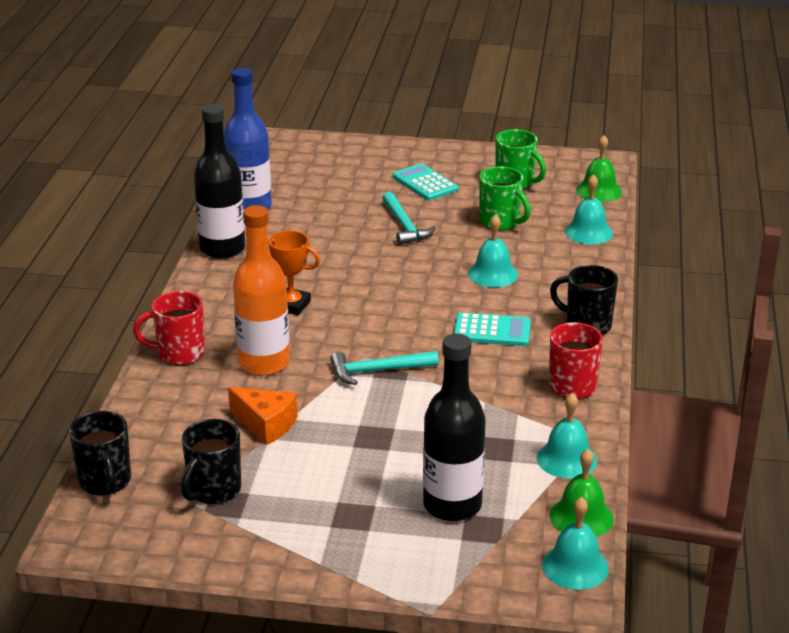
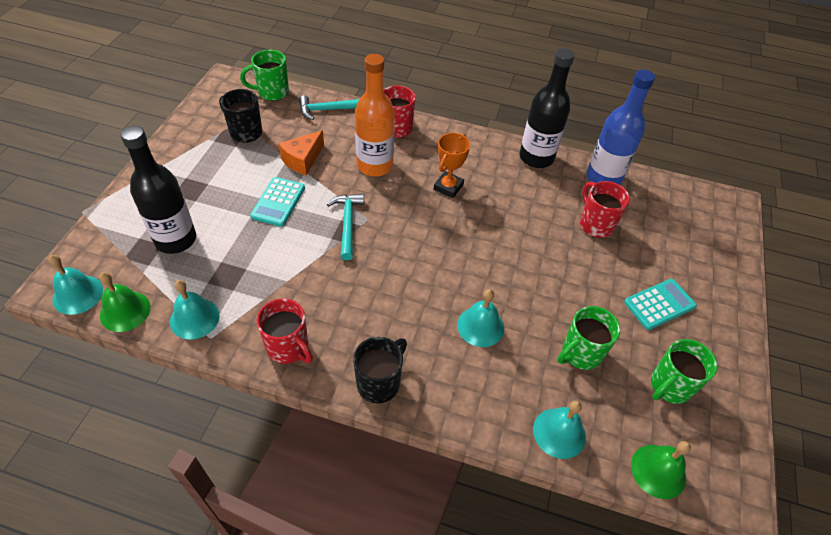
camera: 95 degrees right, 20 degrees up
(105, 482) = (272, 92): black mug -> green mug
(327, 213) = (595, 224): none -> red mug
(404, 226) = (572, 275): turquoise hammer -> turquoise hammer (329, 110)
(492, 331) = (385, 306): turquoise calculator -> turquoise calculator (278, 202)

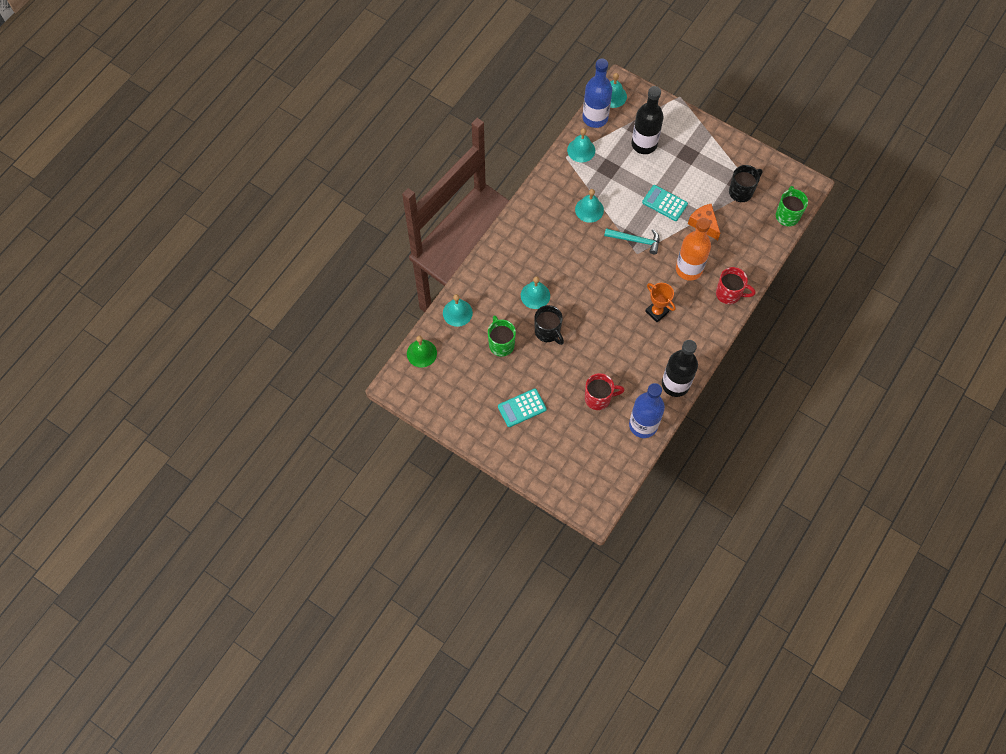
camera: 110 degrees right, 15 degrees up
(125, 311) = (595, 118): green bell -> blue bottle
(288, 347) = (548, 193): red mug -> none
(308, 286) = (589, 209): none -> turquoise bell
(329, 110) = (759, 251): turquoise hammer -> none
(379, 383) = (513, 233): black mug -> black mug (548, 332)
(659, 304) = (522, 408): turquoise calculator -> turquoise calculator turned 75 degrees clockwise
(669, 386) = (465, 384): green mug -> none

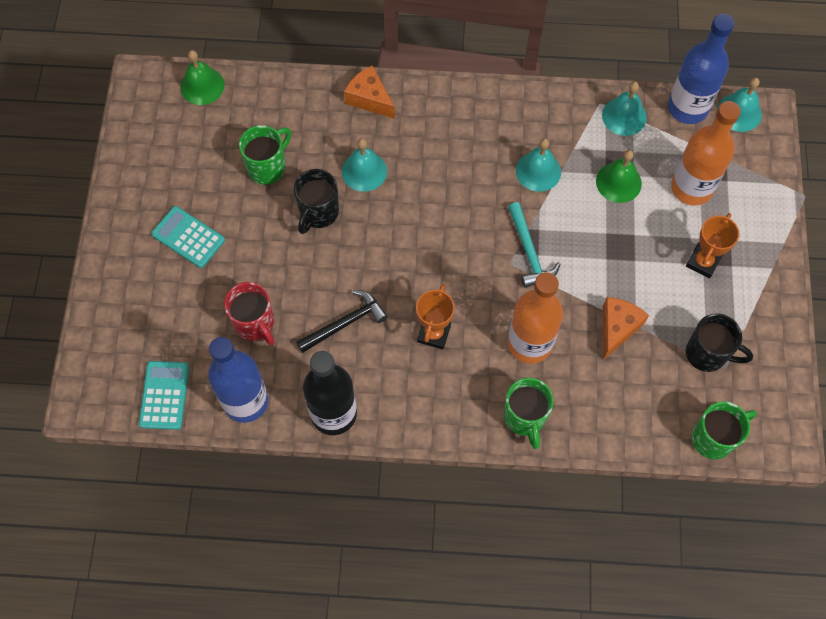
camera: 60 degrees right, 0 degrees up
(457, 313) = (283, 96): turquoise bell -> none
(489, 269) = (369, 99): none -> orange cheese
(620, 175) = (618, 182): none -> green bell
(625, 352) = (345, 323): none -> black hammer
(644, 144) = (691, 188): black bottle -> orange bottle
(664, 203) = (615, 260): turquoise calculator -> turquoise calculator (164, 395)
(690, 164) = (703, 262): none -> orange trophy
(729, 294) = (525, 418): red mug -> green mug

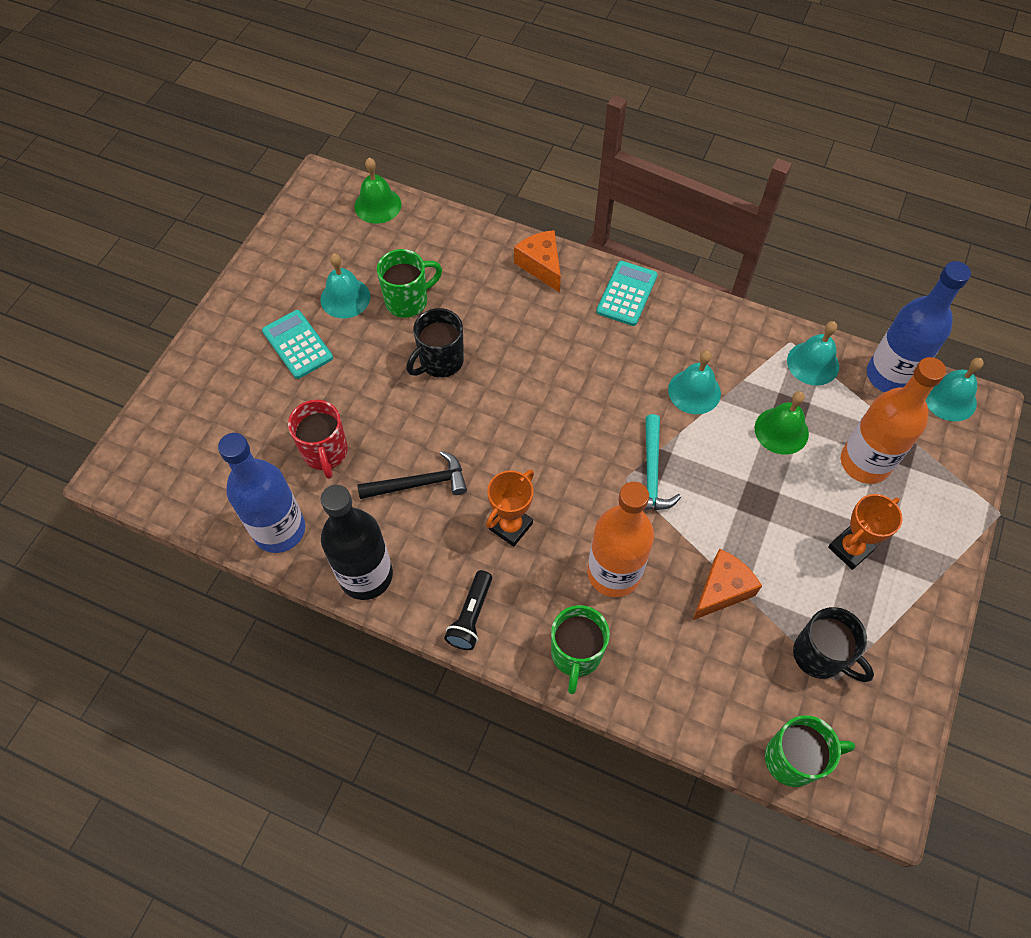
camera: 20 degrees right, 5 degrees down
(164, 395) = (200, 495): turquoise calculator -> turquoise calculator (627, 294)
(364, 171) = (506, 334): turquoise bell -> turquoise bell (345, 298)
(431, 416) = (471, 616): none -> black flashlight

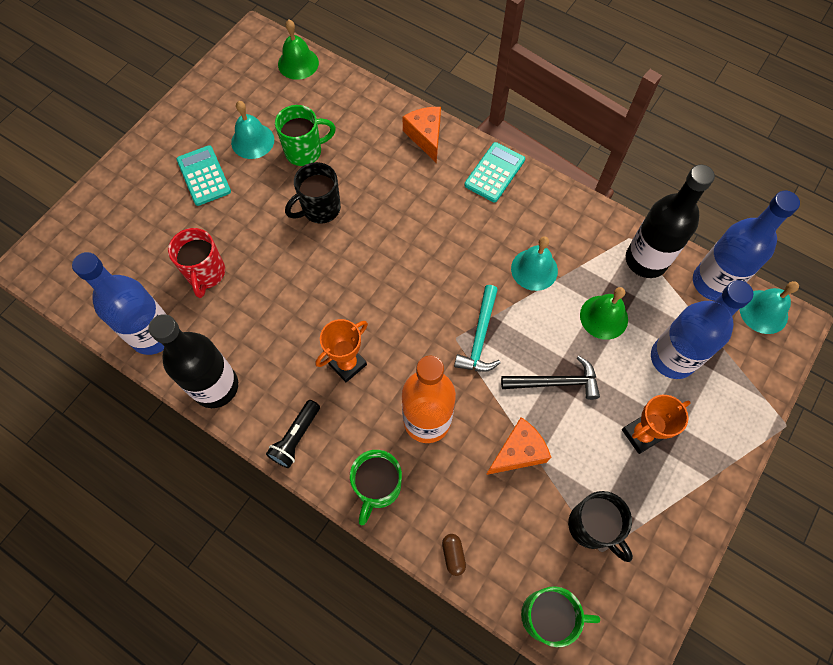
camera: 10 degrees right, 5 degrees up
(419, 483) = (278, 313): black hammer -> black hammer (555, 382)
(676, 713) = (453, 555): none -> brown capsule
(813, 363) = (646, 260): turquoise bell -> black bottle
(864, 462) = (672, 358): orange bottle -> blue bottle

